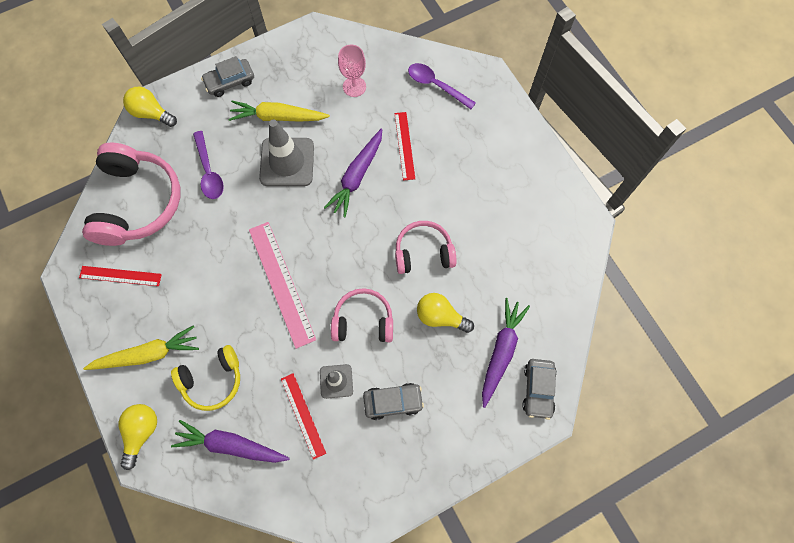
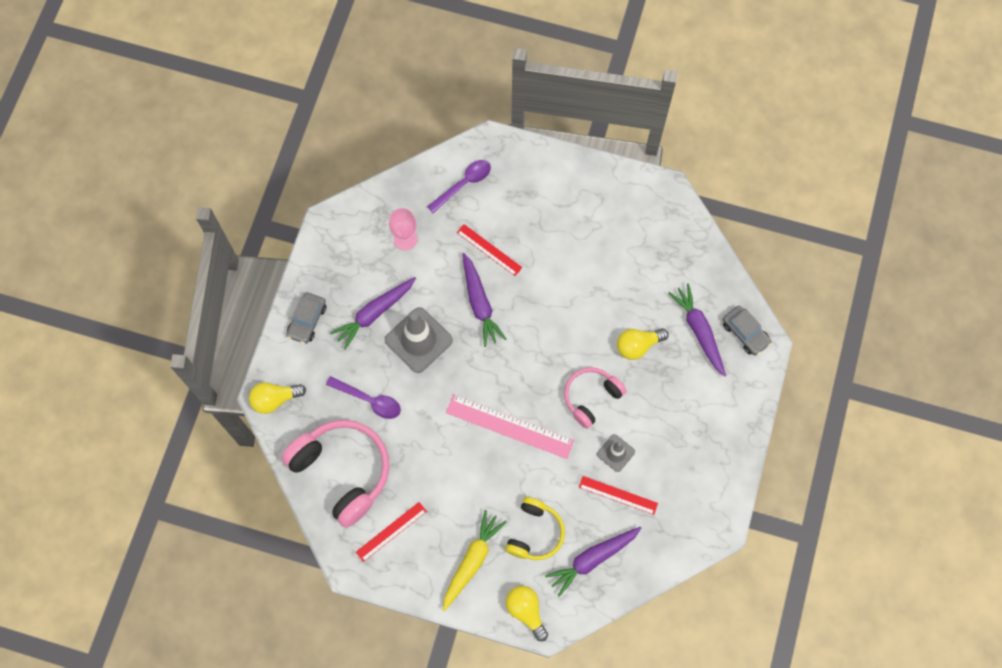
camera: 45 degrees left, 0 degrees up
(278, 117) = (374, 313): yellow carrot -> purple carrot
(393, 402) = (665, 429): grey car -> none
(423, 252) = (582, 313): pink headphones -> none
(436, 85) = (464, 184): purple spoon -> purple spoon turned 150 degrees clockwise

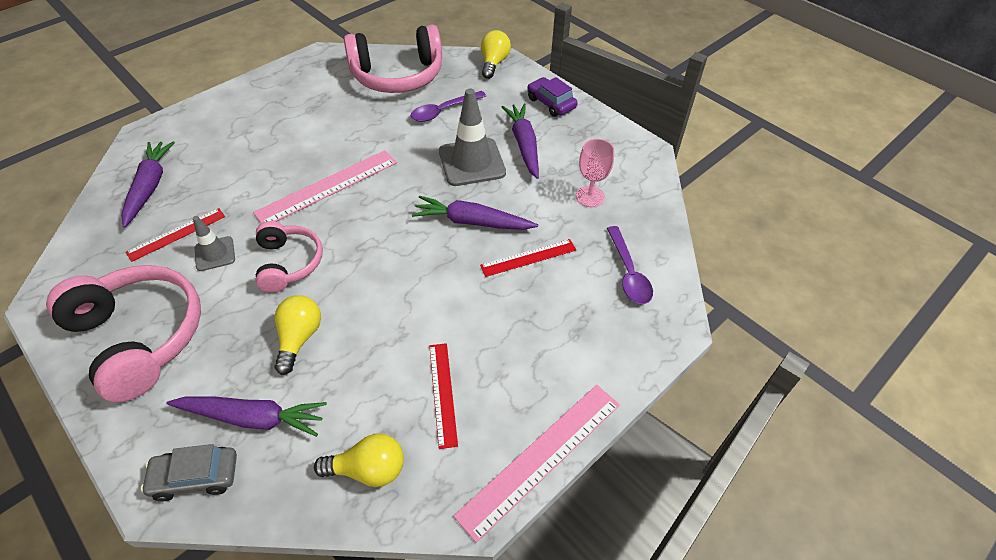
camera: 120 degrees right, 20 degrees down
(307, 320) = (551, 103): grey car -> purple car
(391, 531) = (322, 82): red ruler -> red ruler (443, 393)
(472, 561) = (245, 114): yellow carrot -> none
(526, 611) = (169, 127): yellow light bulb -> yellow light bulb (368, 469)
(535, 533) = (218, 160): yellow headphones -> none
(621, 174) = (540, 457): none -> pink ruler
(699, 440) = (140, 337): none -> pink headphones

